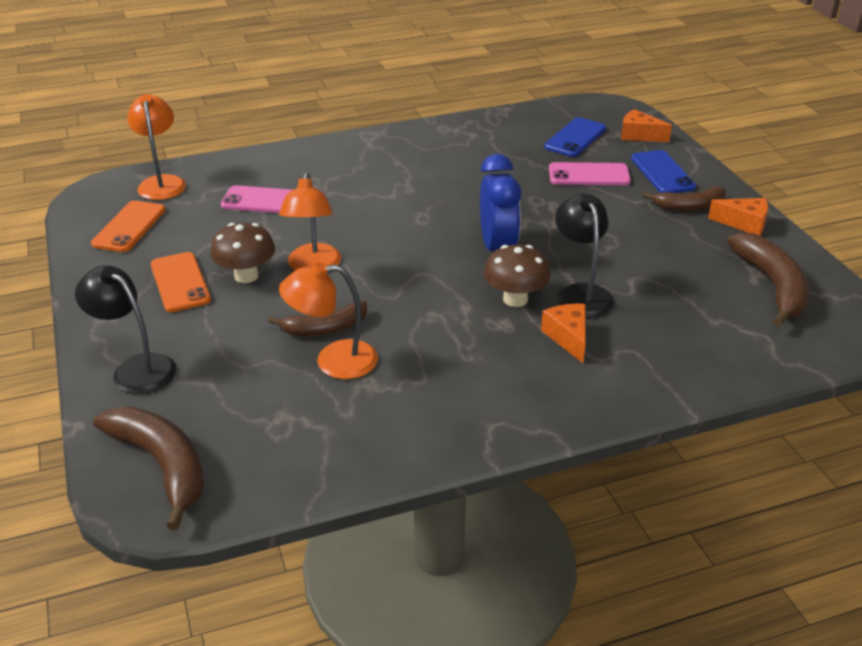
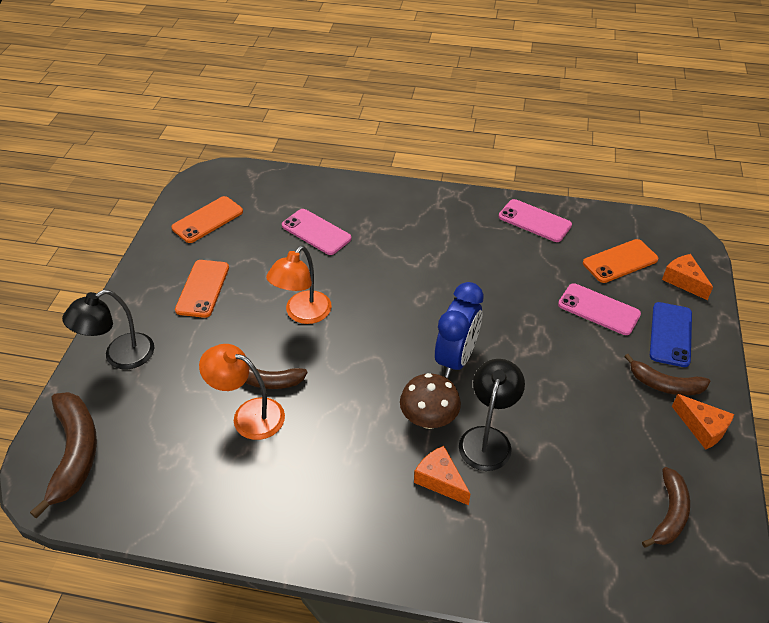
camera: 30 degrees right, 10 degrees up
(136, 368) = (120, 356): black lamp -> black lamp turned 105 degrees counterclockwise
(162, 183) = (259, 184): orange lamp -> none
(246, 276) = (250, 302): brown mushroom -> none
(474, 132) = (534, 221): none -> pink phone
(568, 337) = (440, 480): orange cheese -> orange cheese turned 60 degrees counterclockwise
(575, 138) = (620, 261): blue phone -> orange phone
(772, 286) = (669, 514): brown banana -> brown banana, size x0.64

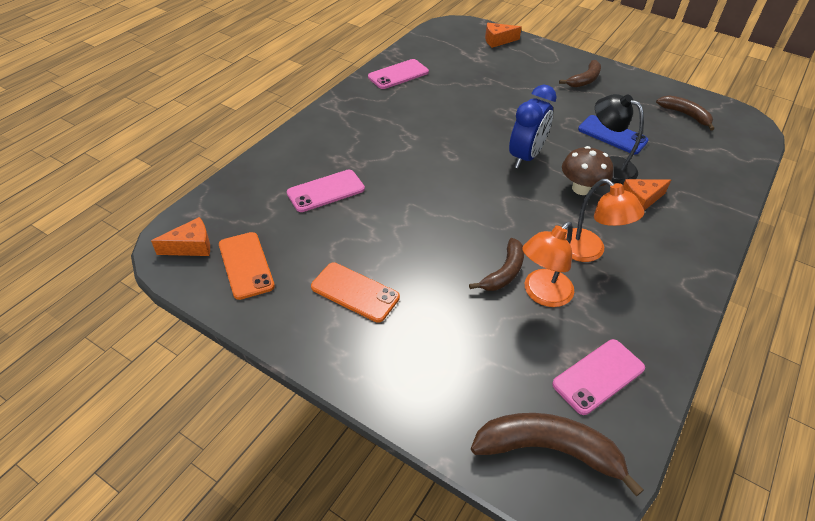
camera: 70 degrees left, 0 degrees up
(120, 356) = (421, 384): black lamp -> none
(302, 314) = (432, 228): orange lamp -> orange lamp (588, 251)
(456, 358) = (525, 157): blue clock -> blue clock turned 75 degrees clockwise
(598, 309) = (506, 80): pink phone -> pink phone (598, 376)
(620, 261) = (465, 56): orange phone -> none
(670, 334) = (543, 62): blue phone -> blue phone (612, 135)
(702, 428) = (623, 80): orange cheese -> orange cheese (191, 246)

